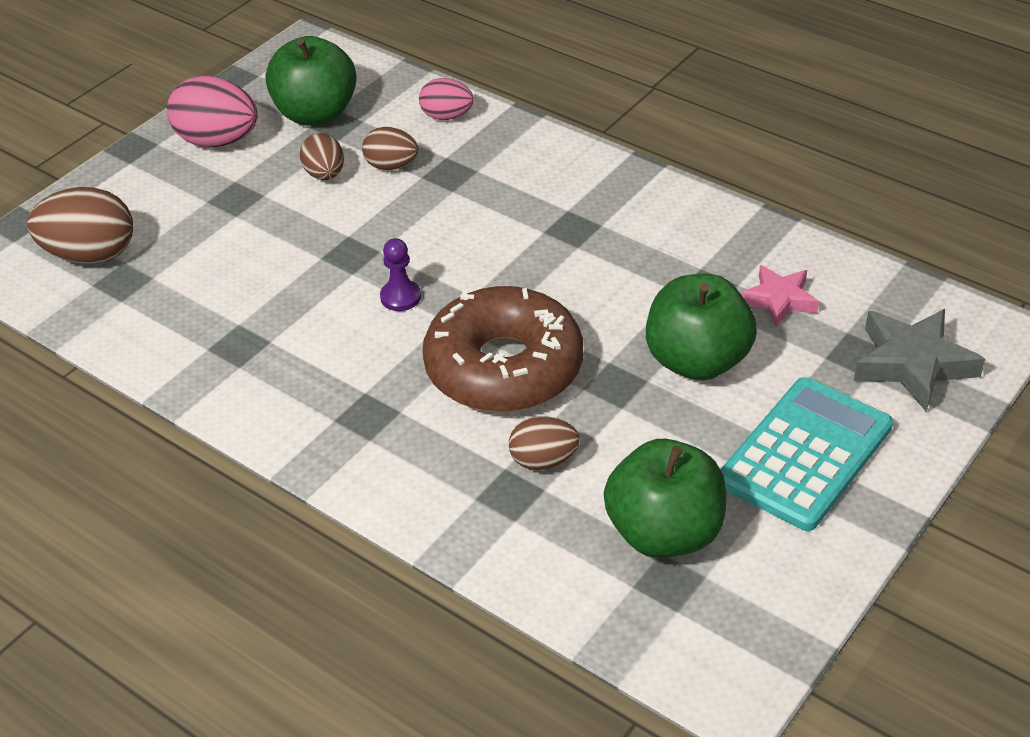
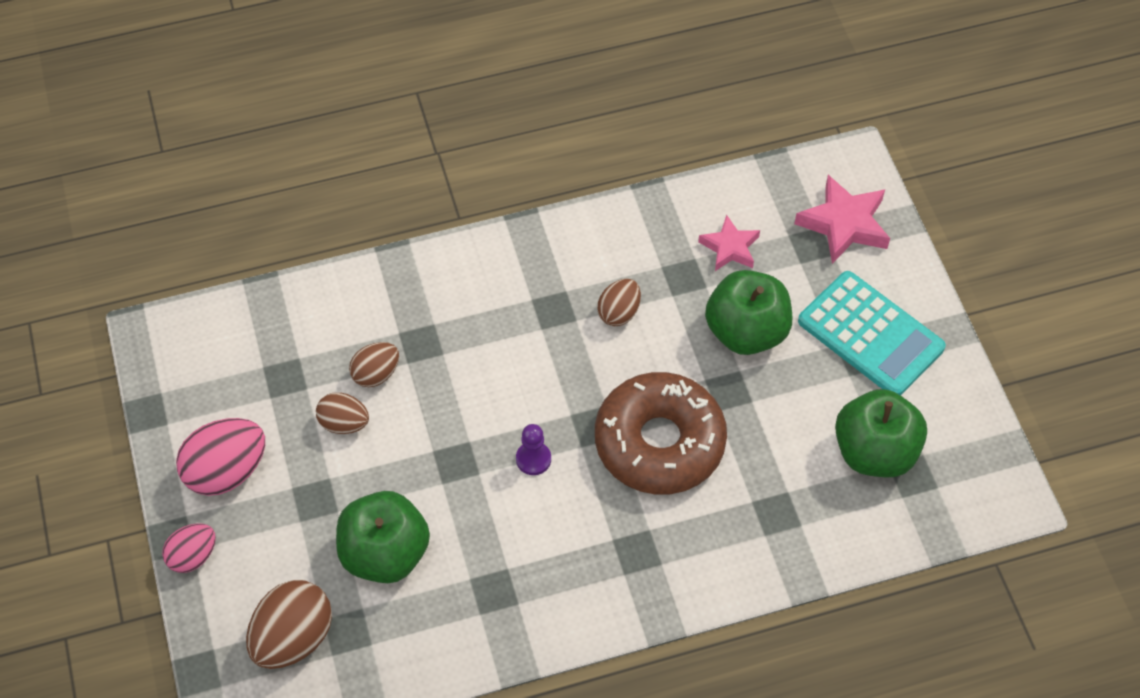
camera: 55 degrees left, 15 degrees up
(316, 114) = (258, 384): green apple -> green apple (385, 553)
(447, 116) = (349, 301): pink egg -> pink egg (193, 556)
(543, 460) = (763, 476): brown egg -> brown egg (619, 312)
(805, 454) = (870, 334): turquoise calculator -> turquoise calculator turned 150 degrees clockwise
(913, 364) = (844, 224): grey star -> pink star

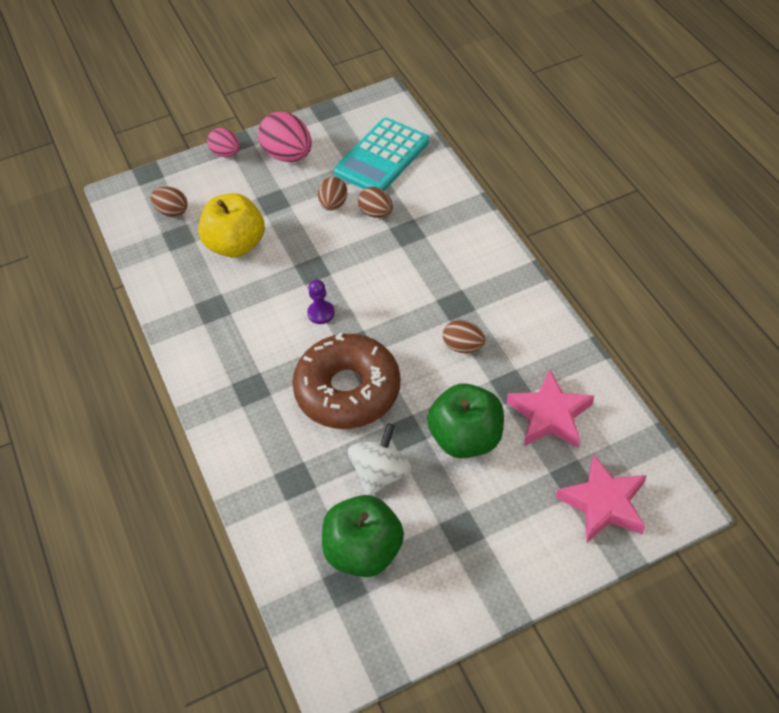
camera: 85 degrees right, 5 degrees down
(293, 638) = (172, 211): brown egg -> brown egg, size x0.60
(385, 553) = (236, 244): green apple -> yellow apple
(730, 248) = (550, 415): pink star -> pink star, size x1.56
(780, 422) = (380, 473): none -> white spinning top
(870, 334) = (486, 537): turquoise calculator -> turquoise calculator (382, 157)

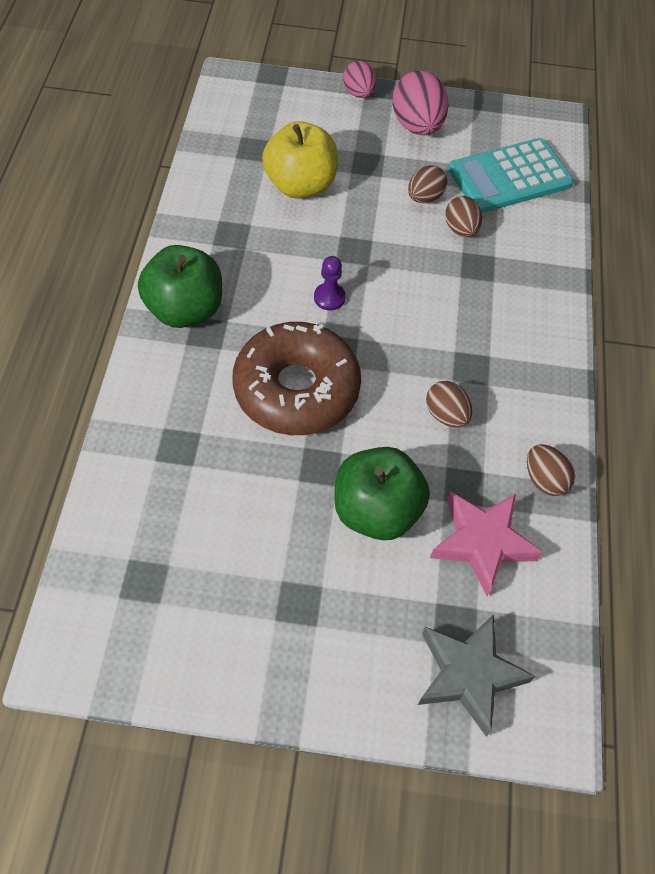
camera: 25 degrees right, 5 degrees up
(172, 211) = (266, 122): brown egg -> brown egg (544, 479)
(364, 551) = (188, 559): green apple -> green apple (185, 309)
(380, 473) = (264, 492): white spinning top -> none
(603, 503) = (468, 675): pink star -> grey star

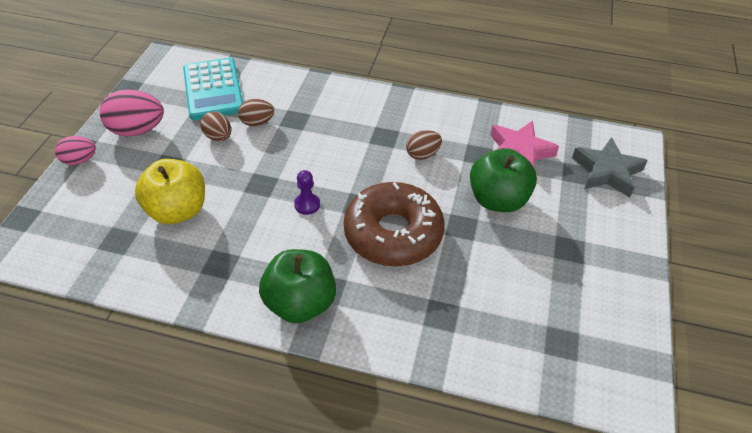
camera: 80 degrees left, 10 degrees down
(544, 479) = (473, 118): brown egg -> none

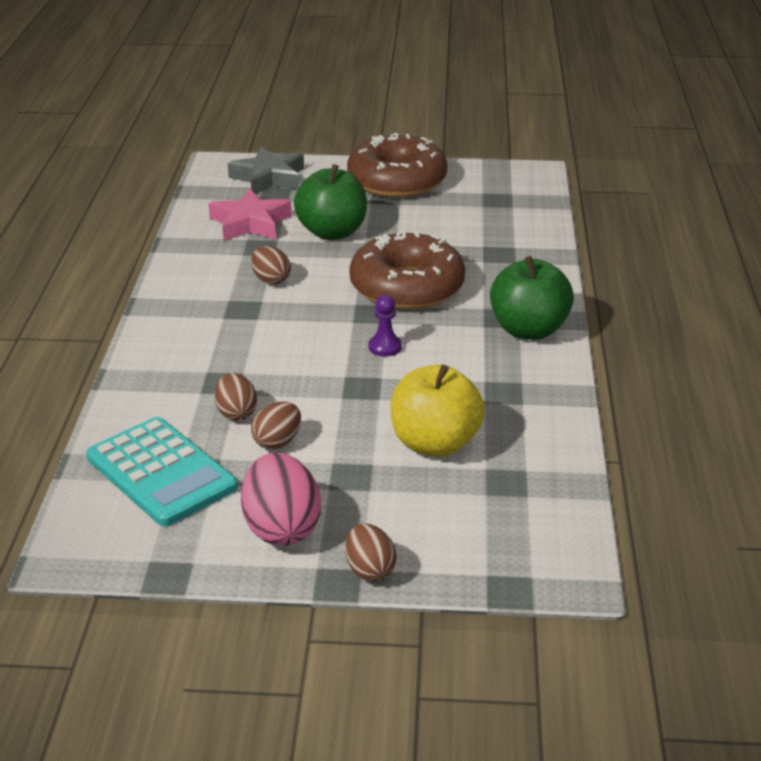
camera: 100 degrees left, 15 degrees down
(80, 160) = (370, 570): pink egg -> brown egg
(213, 89) = (161, 472): turquoise calculator -> turquoise calculator turned 75 degrees clockwise
(604, 263) = (397, 181): none -> brown donut

